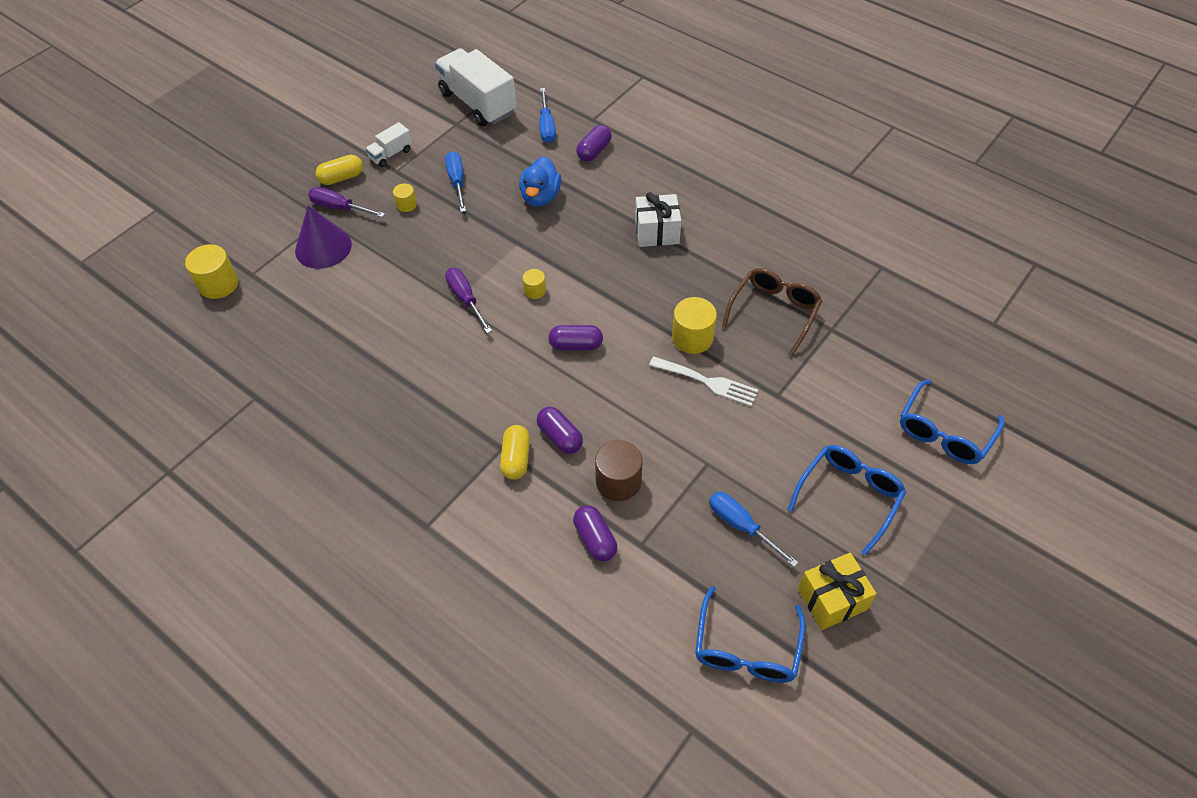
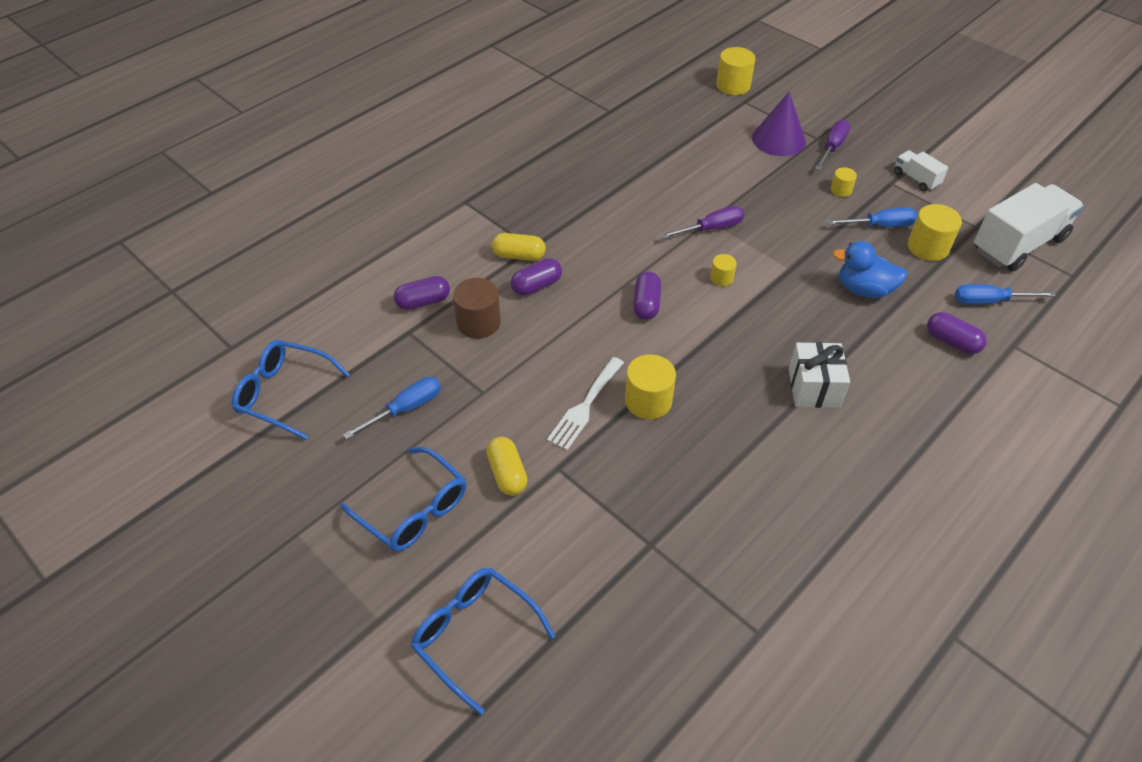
camera: 95 degrees right, 5 degrees down
(342, 178) = (875, 148): yellow capsule -> yellow capsule (507, 474)
(484, 155) = (928, 247): none -> yellow cylinder
(774, 312) = (681, 486): brown glasses -> none
(831, 599) = (305, 469): yellow gift -> none

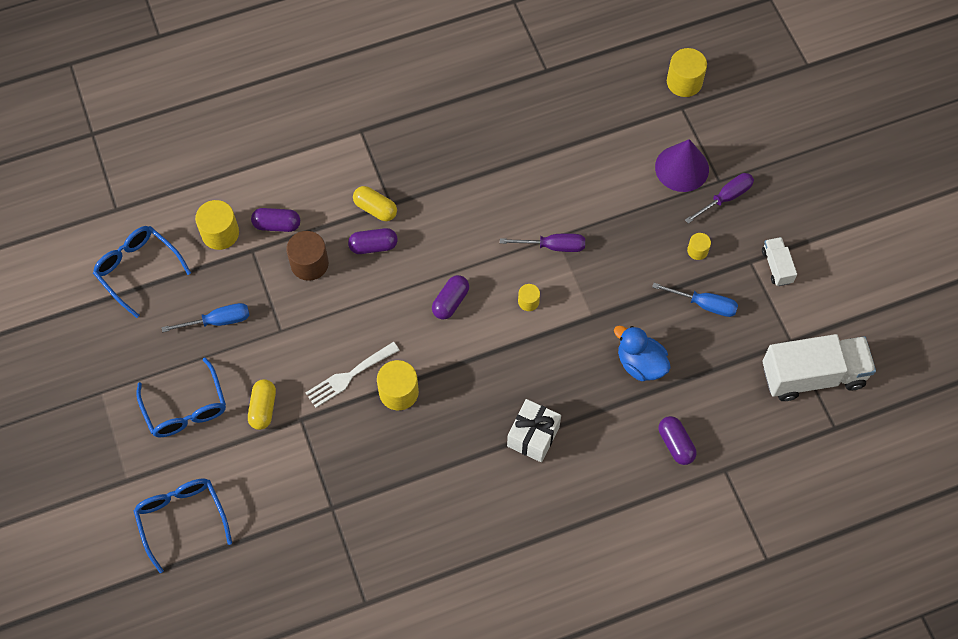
camera: 25 degrees right, 15 degrees up
(928, 247) = (729, 344): yellow cylinder -> yellow cylinder (220, 233)
(989, 301) = (738, 420): blue screwdriver -> none

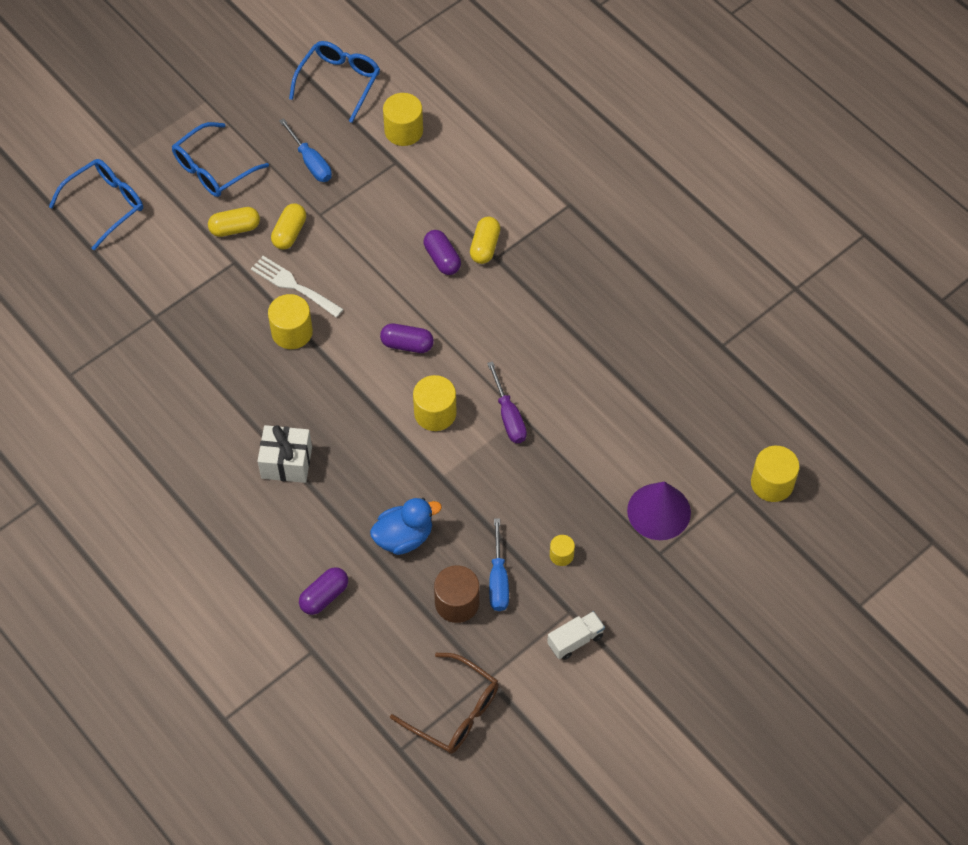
camera: 70 degrees right, 5 degrees down
(277, 225) = (432, 172): purple capsule -> none
(289, 362) = (289, 233): none -> yellow capsule
(309, 264) = (400, 213): brown cylinder -> brown cylinder (457, 602)
(528, 301) = (435, 413): yellow cylinder -> yellow cylinder, size x1.81
(640, 364) = (404, 537): blue duck -> blue duck turned 45 degrees clockwise
(725, 198) = (640, 565): purple screwdriver -> none
(812, 376) = (454, 711): white truck -> brown glasses

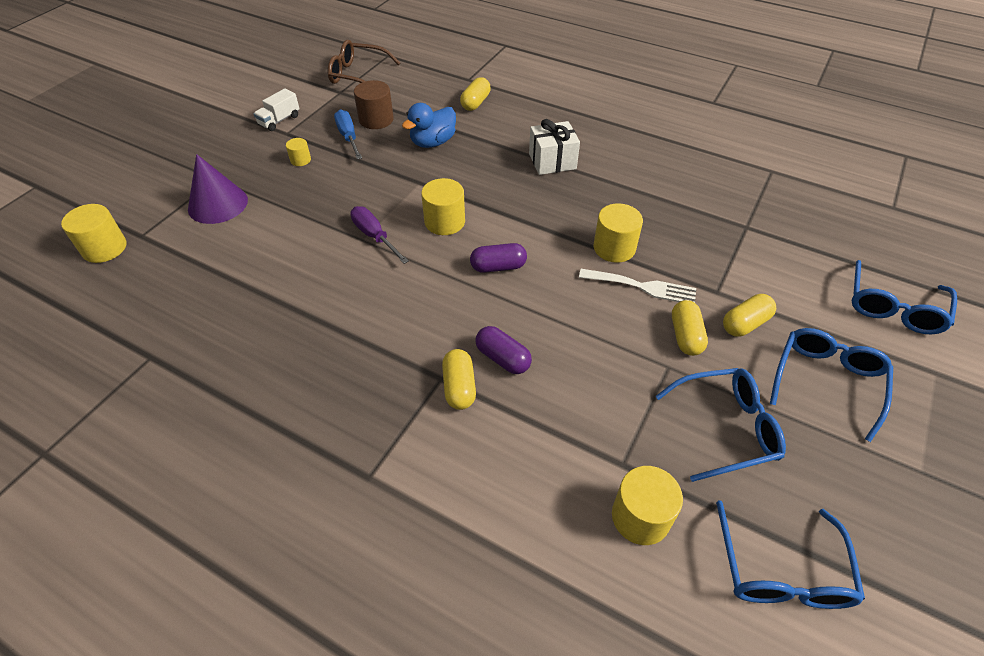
camera: 160 degrees right, 10 degrees down
(311, 162) = (726, 428): blue screwdriver -> blue glasses
(324, 596) = (475, 103): purple capsule -> yellow capsule

